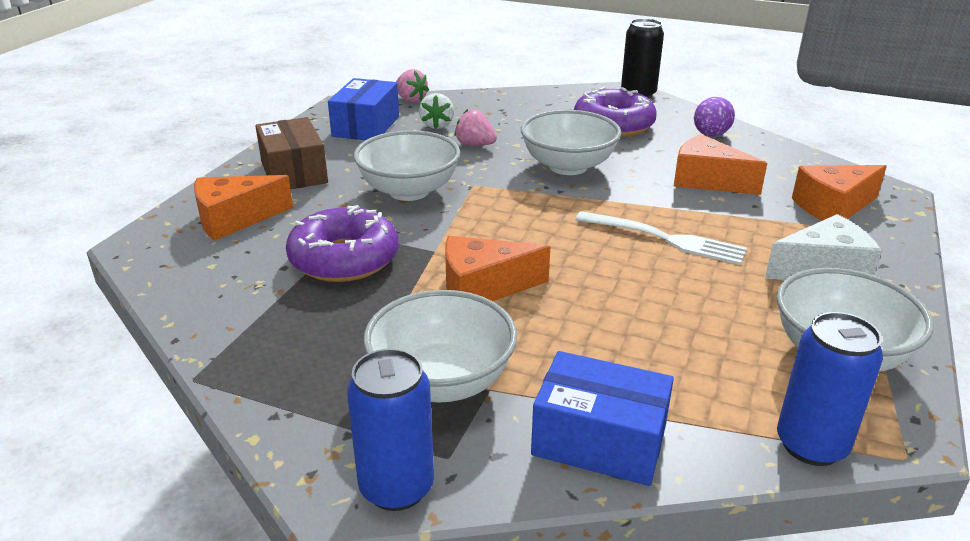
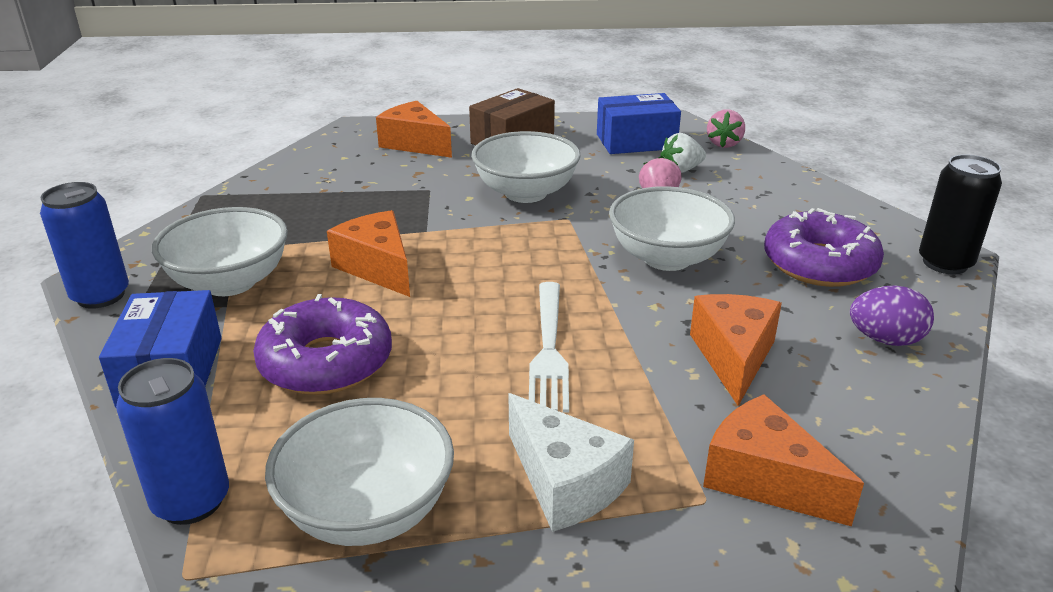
camera: 65 degrees right, 0 degrees up
(344, 259) = (385, 199): purple donut -> purple donut (326, 362)

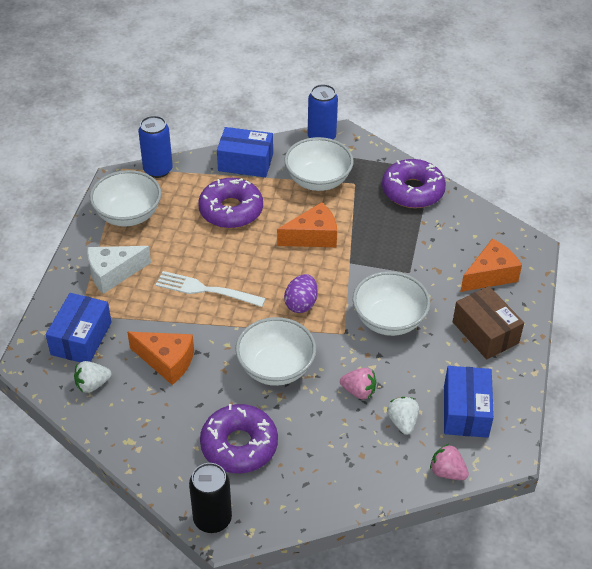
camera: 105 degrees right, 15 degrees up
(254, 202) = (412, 191): none -> purple donut
(765, 479) = (81, 338): orange cheese -> blue box
(853, 430) = (92, 384): none -> white strawberry
(885, 340) = (150, 437): purple egg -> purple egg (301, 304)

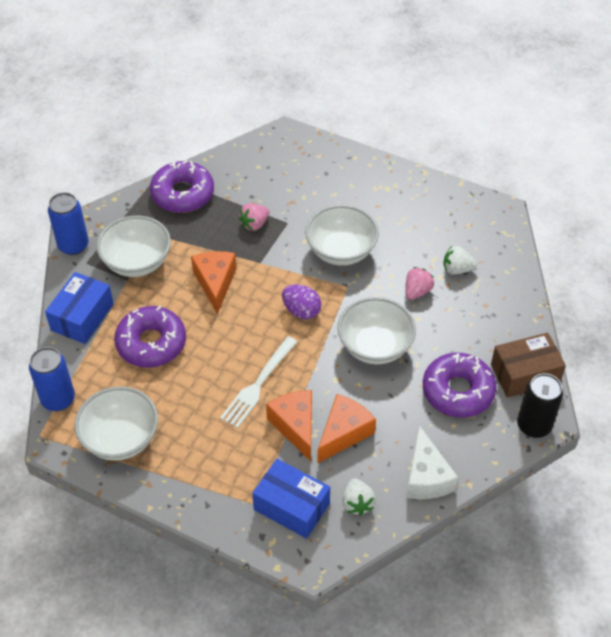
camera: 75 degrees left, 5 degrees up
(113, 273) = (207, 465): white cheese -> white cheese (426, 477)
(447, 472) = (513, 253): pink strawberry -> pink strawberry (254, 224)
(465, 411) = (454, 225): blue box -> none
(485, 332) = (374, 190): brown box -> brown box (525, 374)
(490, 275) = (309, 169): orange cheese -> orange cheese (295, 426)

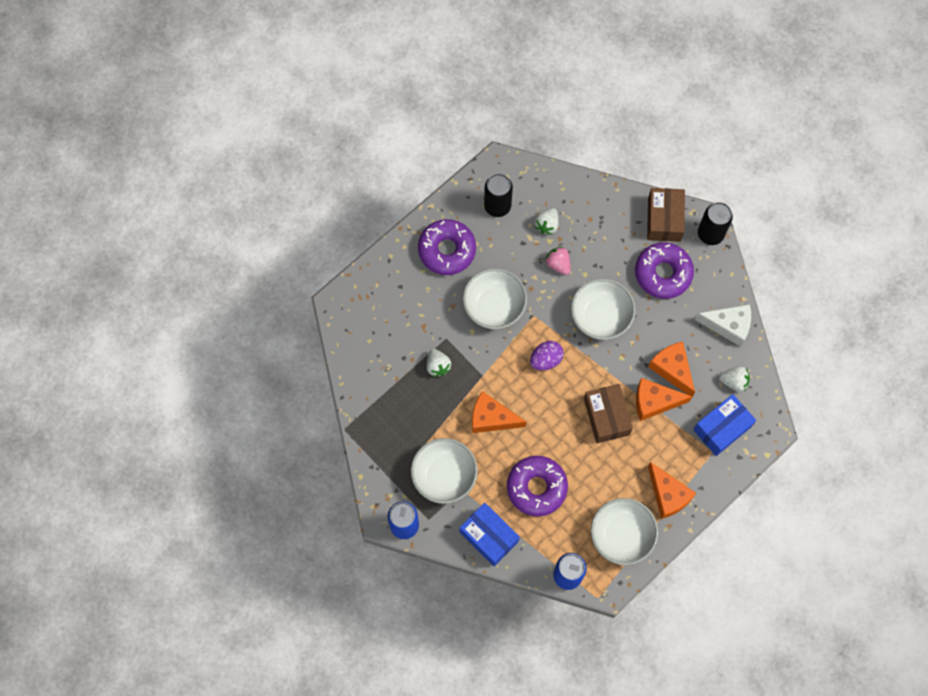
camera: 70 degrees left, 20 degrees up
(182, 194) = (378, 415): purple donut -> purple donut (447, 250)
(185, 472) = (668, 495): none -> orange cheese
(254, 224) = (438, 366): pink strawberry -> white strawberry
(258, 384) = (606, 417): white fork -> brown box
(454, 223) = (497, 206): none -> black can

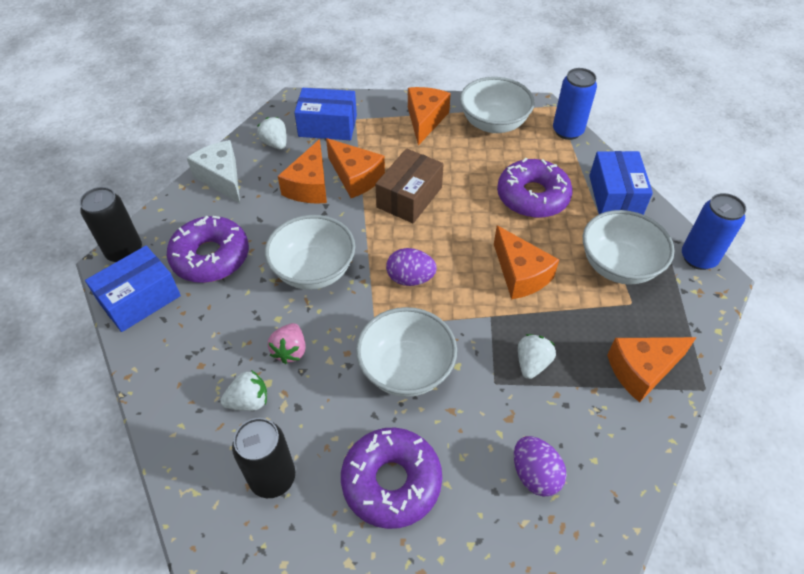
camera: 135 degrees left, 20 degrees down
(382, 412) = (642, 370): none -> orange cheese
(389, 309) = (535, 474): none -> purple egg
(664, 219) = (140, 299): brown box -> blue box

